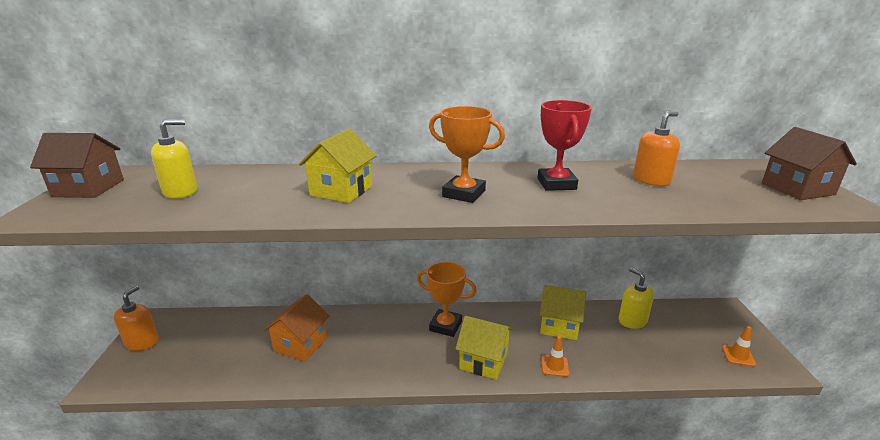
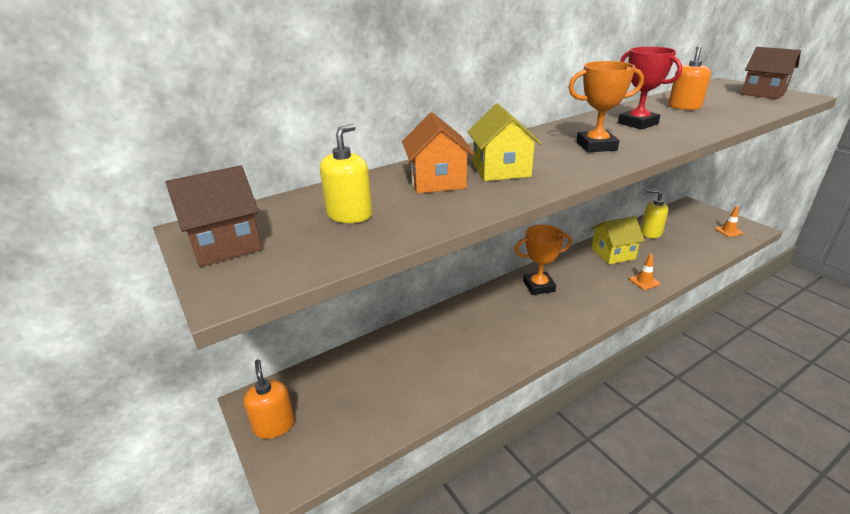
camera: 30 degrees left, 5 degrees up
(300, 344) = (443, 351): orange house -> orange house (437, 181)
(483, 361) = (597, 298): yellow house -> none

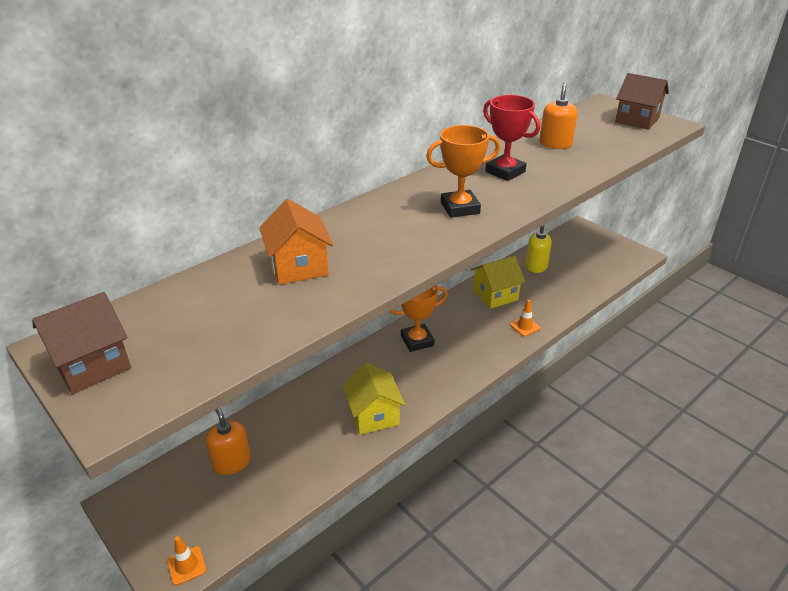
camera: 10 degrees left, 5 degrees up
(274, 425) = (148, 524): orange soap dispenser -> orange soap dispenser (232, 462)
(350, 215) = (213, 317): yellow soap dispenser -> none
(501, 170) = (363, 247): yellow house -> yellow house (373, 415)
(728, 231) = (614, 259): orange traffic cone -> orange traffic cone (186, 565)

